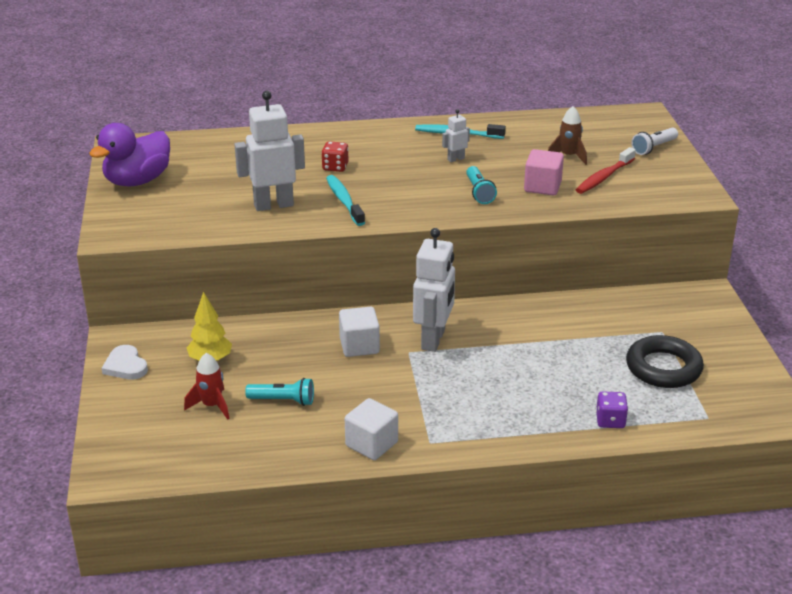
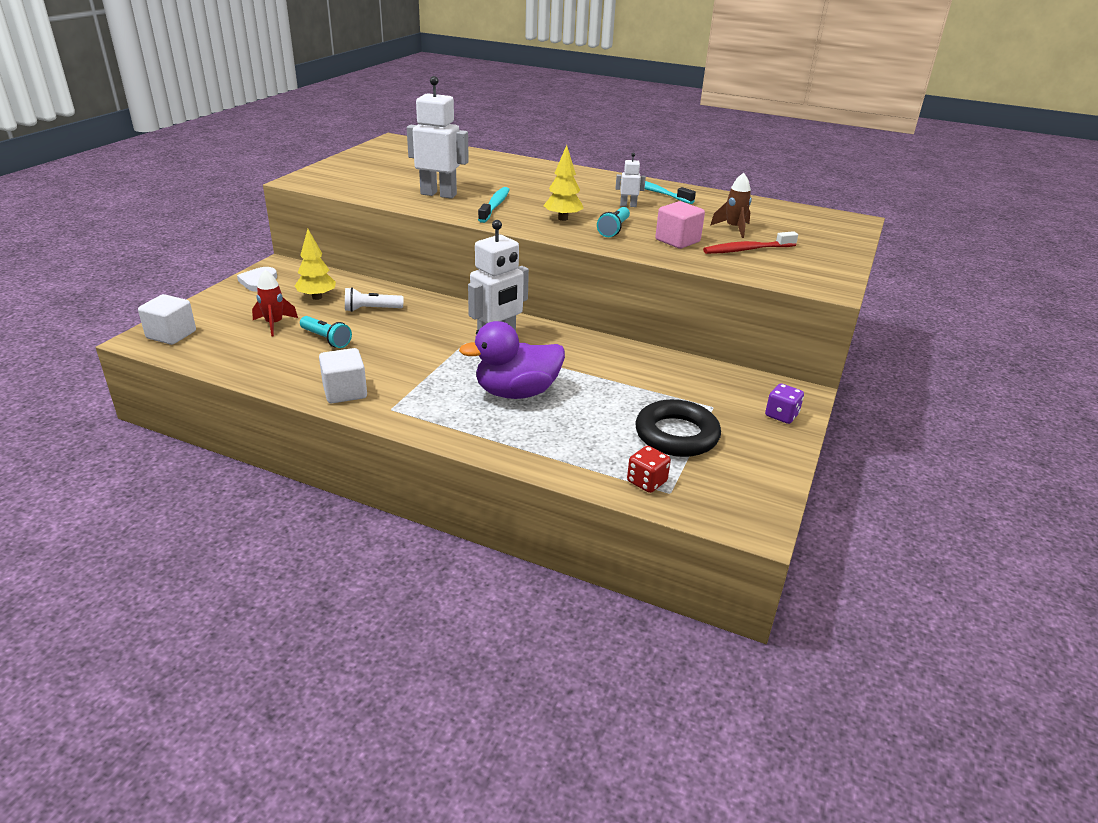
camera: 30 degrees right, 0 degrees up
(137, 181) = (370, 159): purple duck -> purple duck (516, 392)
(335, 167) = (522, 186): red dice -> red dice (646, 482)
(359, 346) = (433, 325): white cube -> white cube (171, 335)
(422, 195) = (562, 219): none -> yellow tree
(610, 421) = (568, 456): purple dice -> purple dice (781, 415)
(653, 148) = (829, 244): white flashlight -> white flashlight (371, 309)

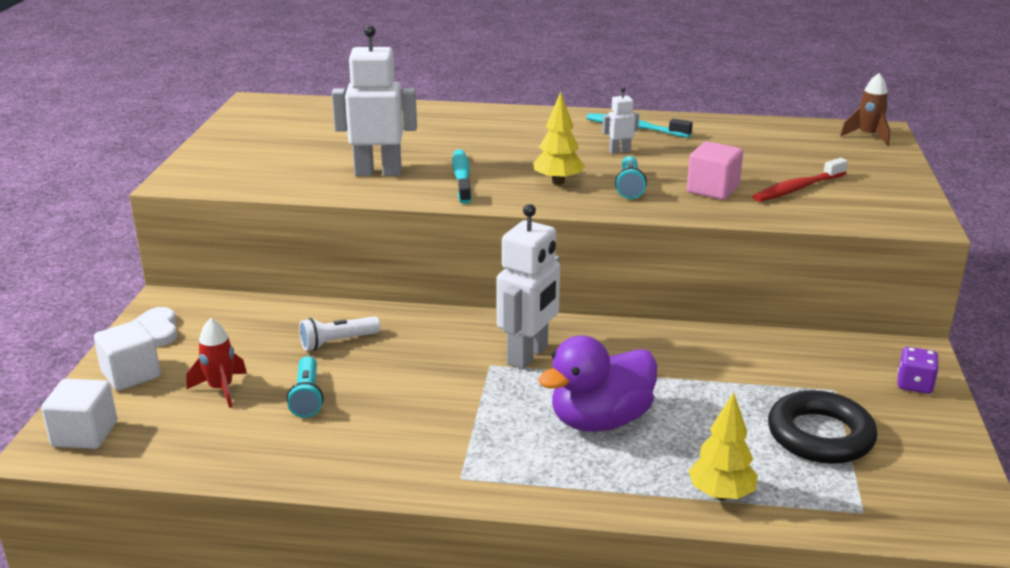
camera: 15 degrees left, 5 degrees down
(317, 297) = (252, 339): yellow tree -> yellow tree (721, 495)
(326, 339) = (307, 397): turquoise flashlight -> turquoise flashlight turned 60 degrees clockwise
(345, 392) = (385, 467): white cube -> white cube (131, 375)
(646, 482) = (829, 504): red dice -> none
(733, 228) = (761, 163): brown rocket -> brown rocket (868, 136)

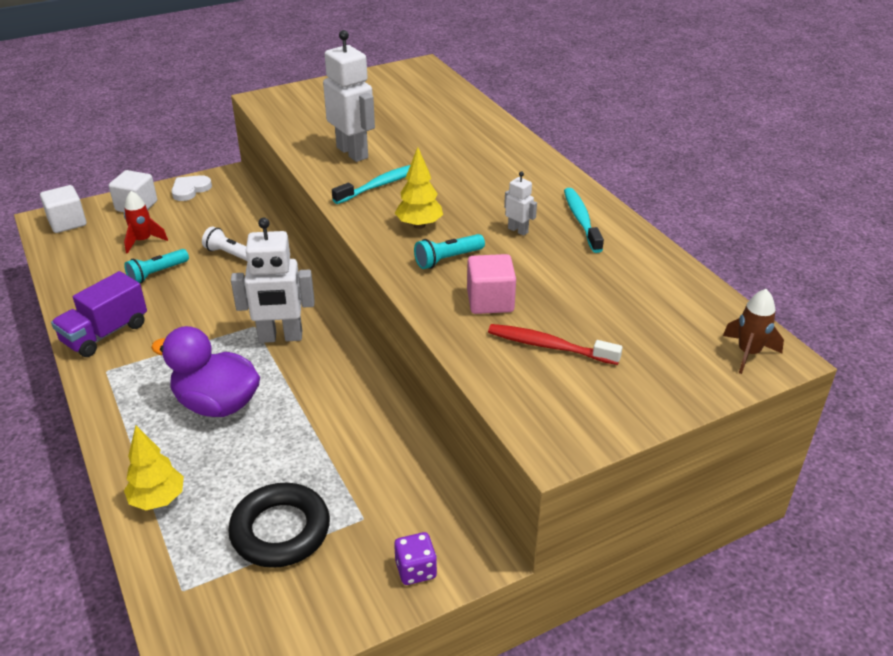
camera: 55 degrees right, 10 degrees up
(385, 461) = (105, 333): none -> purple truck

